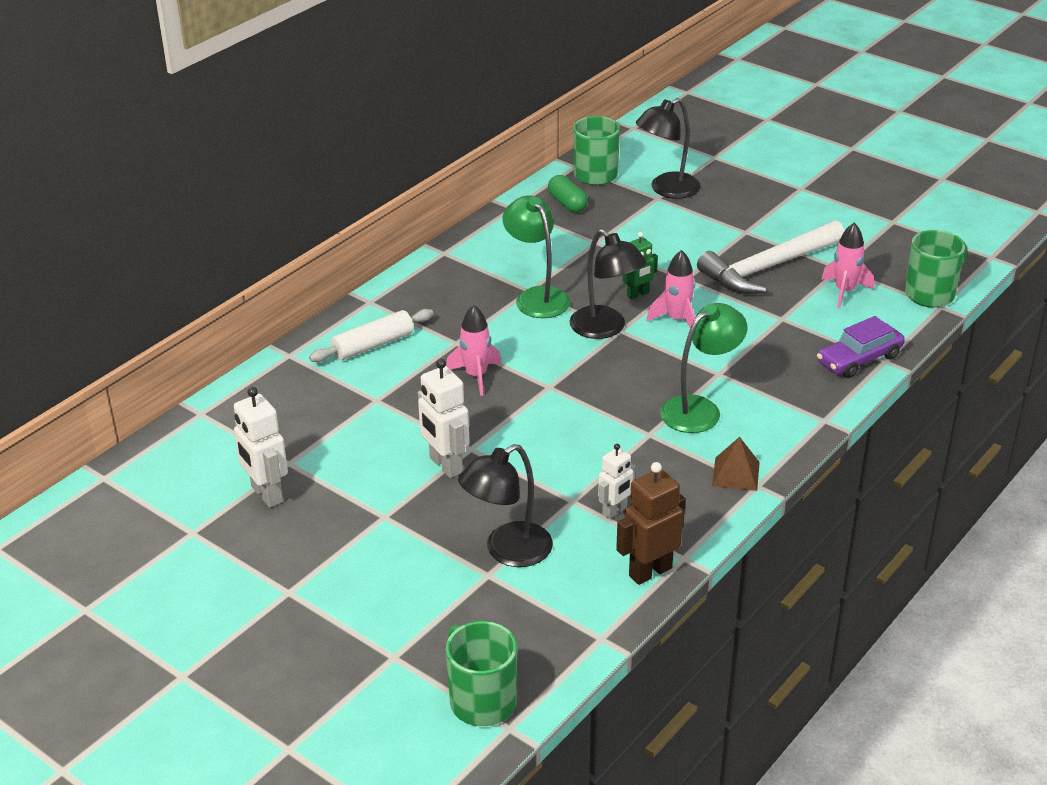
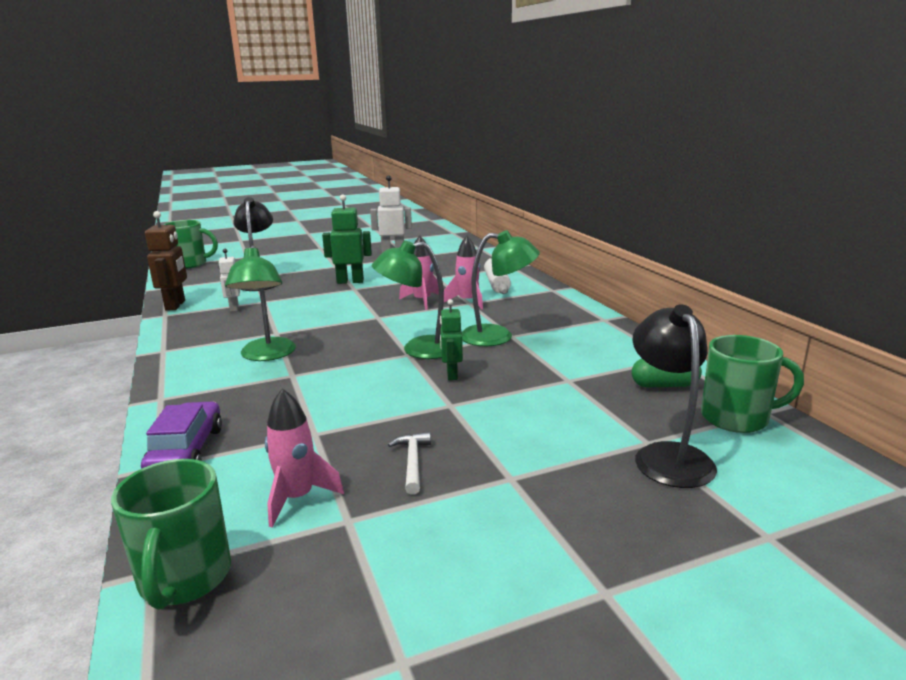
camera: 120 degrees right, 15 degrees down
(445, 465) = (350, 281): white robot -> green robot
(605, 329) = (418, 349): black lamp -> green lamp
(677, 320) = (389, 380): pink rocket -> pink rocket (467, 302)
(735, 474) = (186, 347): brown pyramid -> none
(768, 268) = (412, 462): white hammer -> white hammer, size x0.41

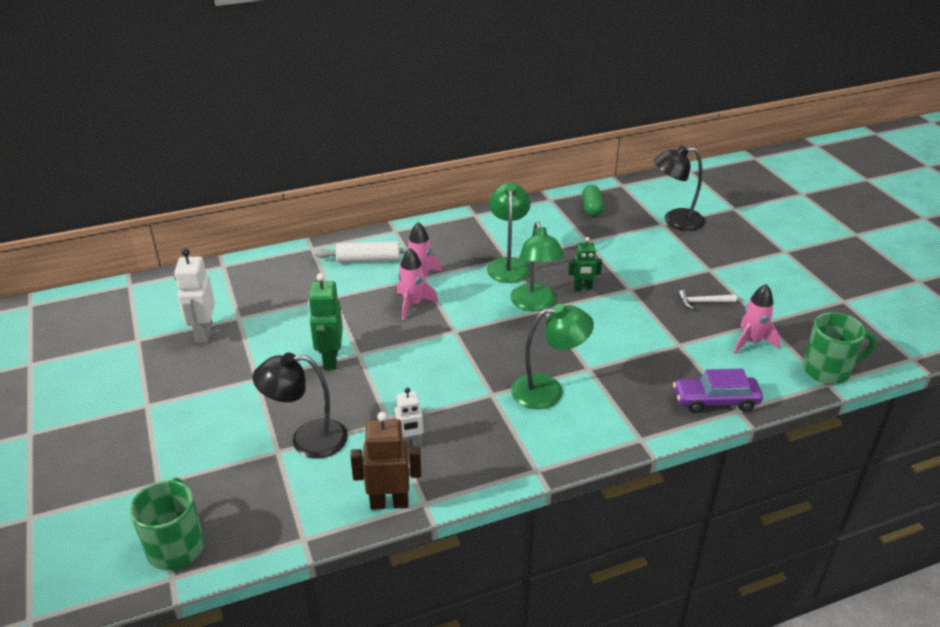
camera: 90 degrees left, 15 degrees up
(737, 418) = (631, 194): green mug -> none

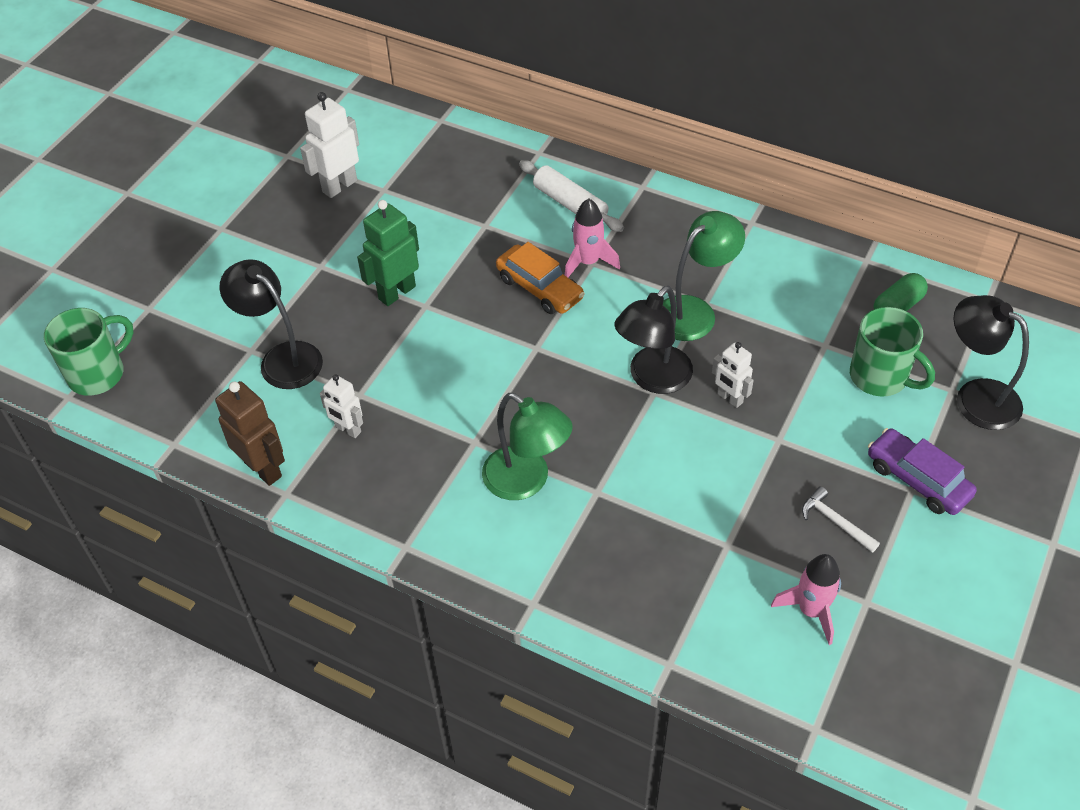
camera: 50 degrees right, 15 degrees up
(412, 305) = (539, 288): pink rocket -> orange car
(535, 304) = (652, 379): green lamp -> black lamp
(582, 288) = (729, 398): green robot -> white robot
(715, 401) = (664, 634): purple car -> purple car (917, 479)
(828, 370) = (842, 716): green mug -> green mug (880, 377)

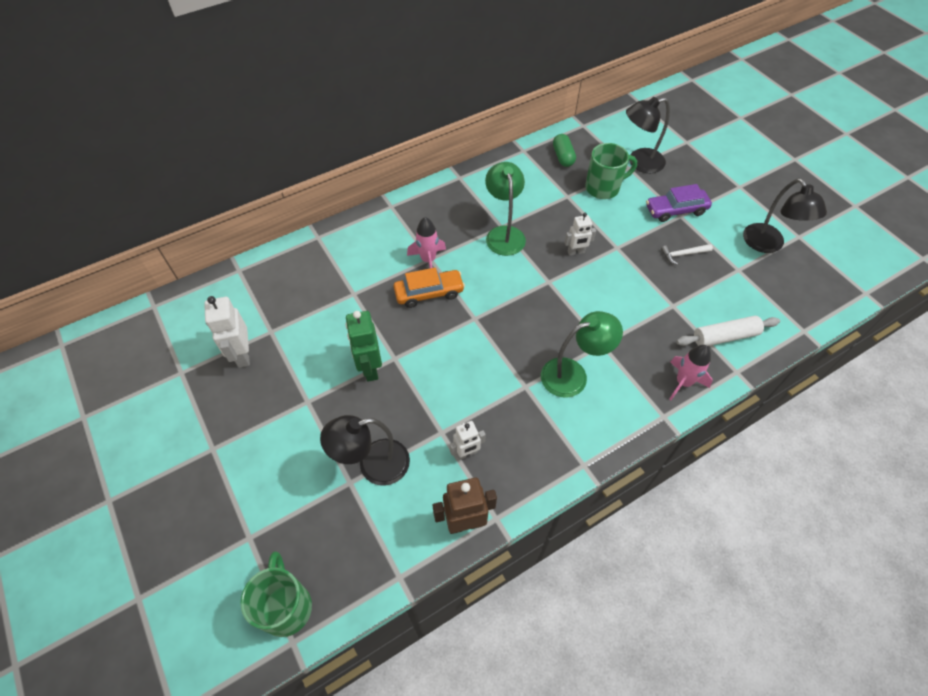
camera: 60 degrees left, 5 degrees up
(570, 204) = (375, 244): white rolling pin -> white rolling pin (725, 336)
(652, 379) = (538, 277): black lamp -> black lamp (768, 245)
(811, 610) = (732, 294): pink rocket -> pink rocket (683, 382)

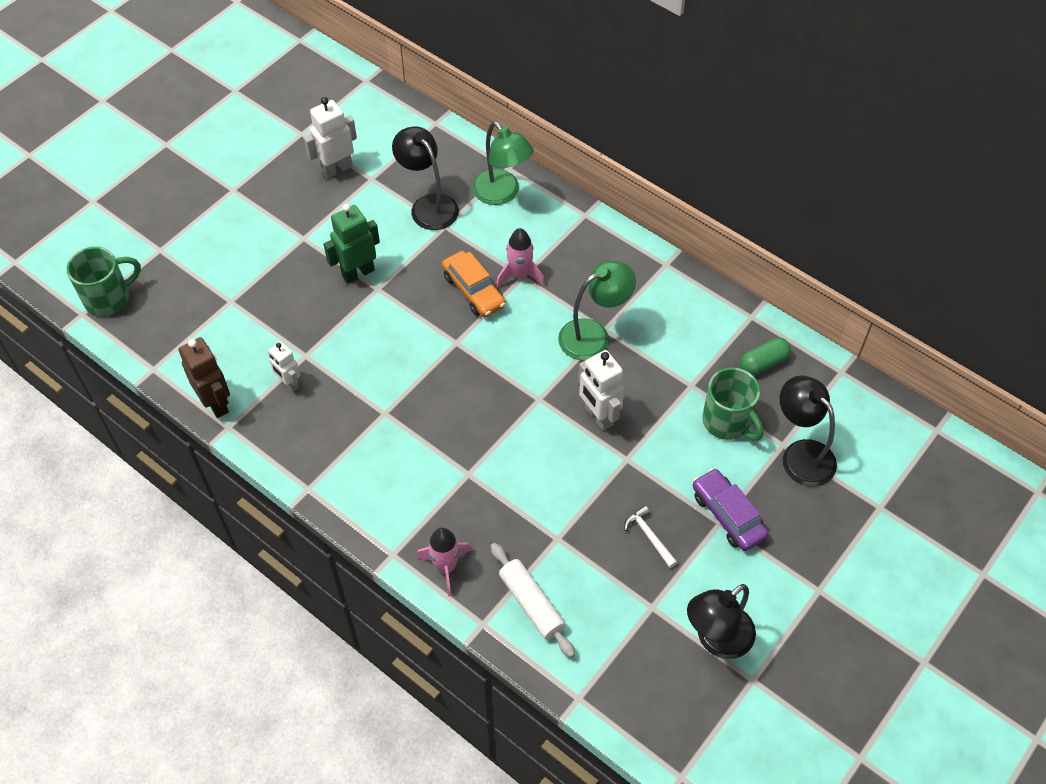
camera: 70 degrees right, 0 degrees up
(373, 465) = (253, 313): black lamp -> black lamp (428, 205)
(573, 374) = (416, 454): green lamp -> green lamp (502, 194)
(576, 252) = (598, 416): white robot -> white robot, size x1.57

